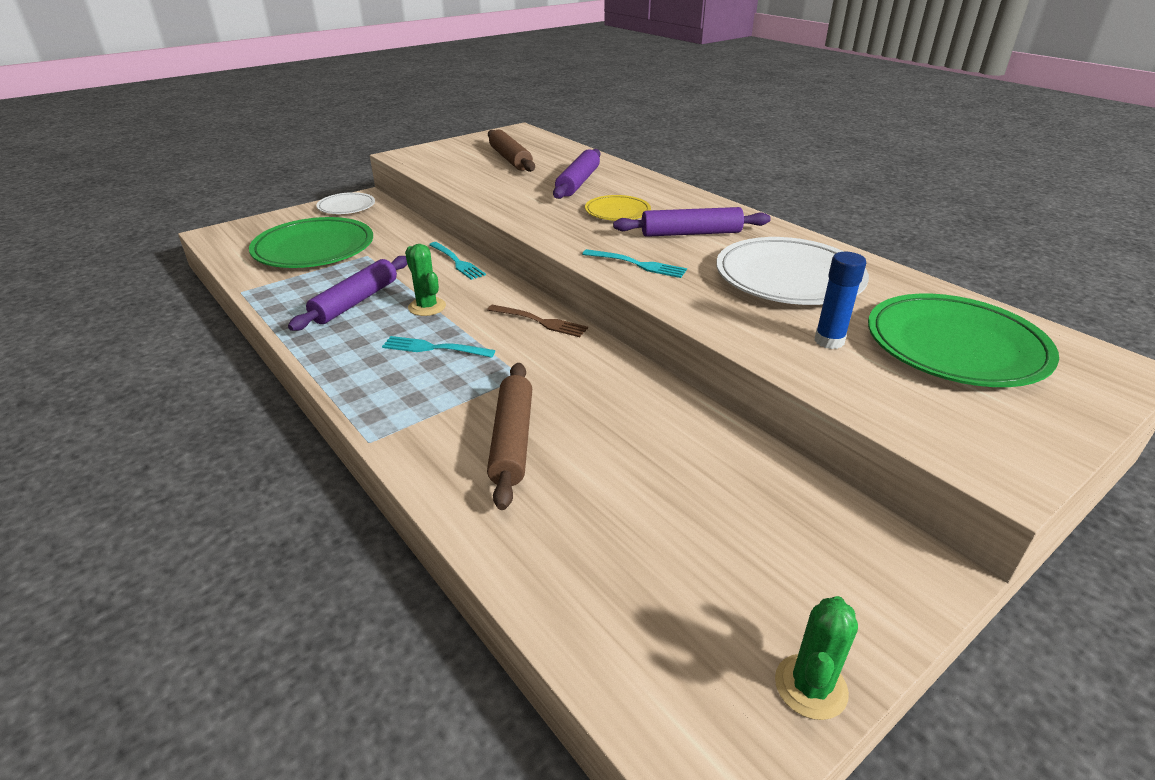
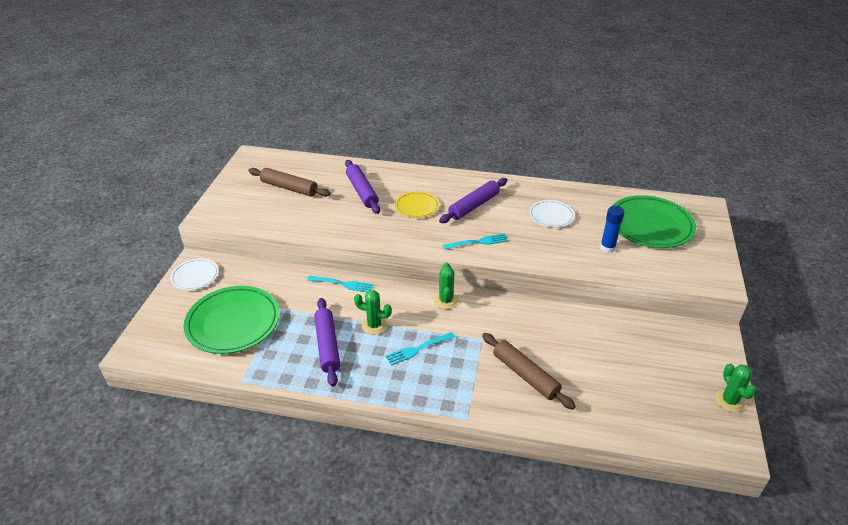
camera: 40 degrees left, 5 degrees up
(540, 321) = (446, 301): brown fork -> green cactus
(788, 278) = (551, 216): white plate -> white plate, size x0.54

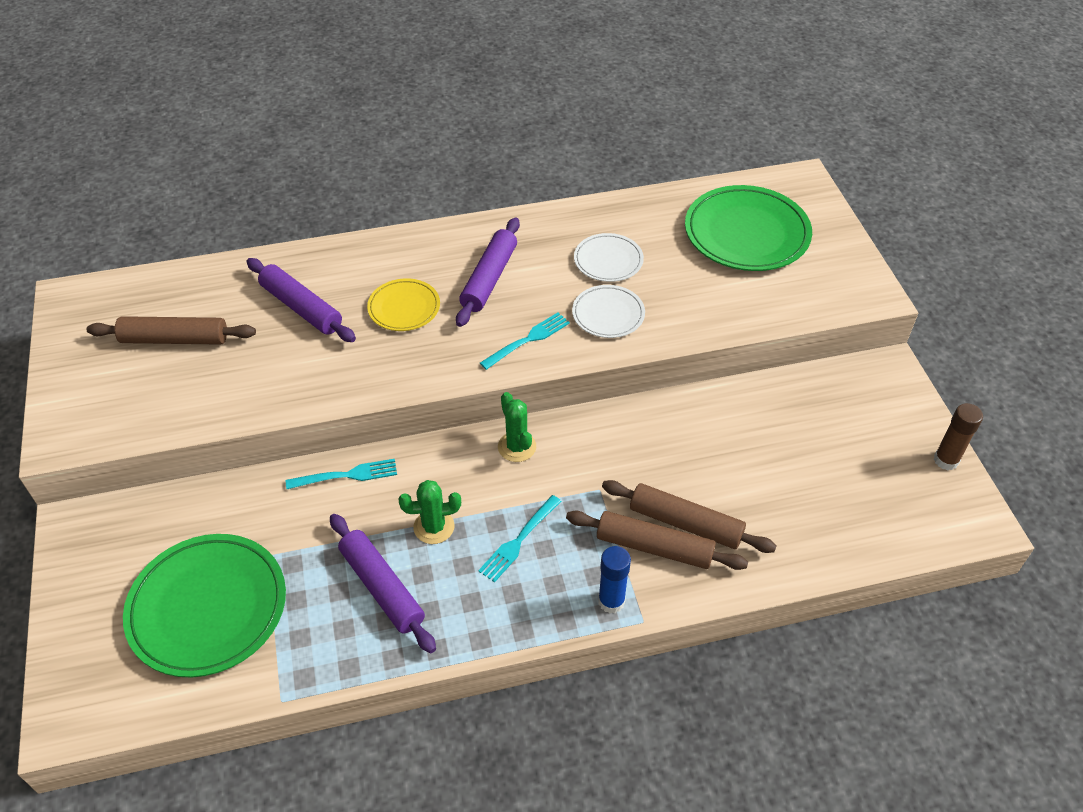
camera: 25 degrees left, 10 degrees up
(195, 276) = (90, 550): white plate -> white plate (608, 314)
(498, 381) = (654, 547): none -> brown rolling pin
(607, 248) = (709, 289): blue glue stick -> blue glue stick (611, 601)
(729, 401) = (946, 460): green cactus -> brown glue stick

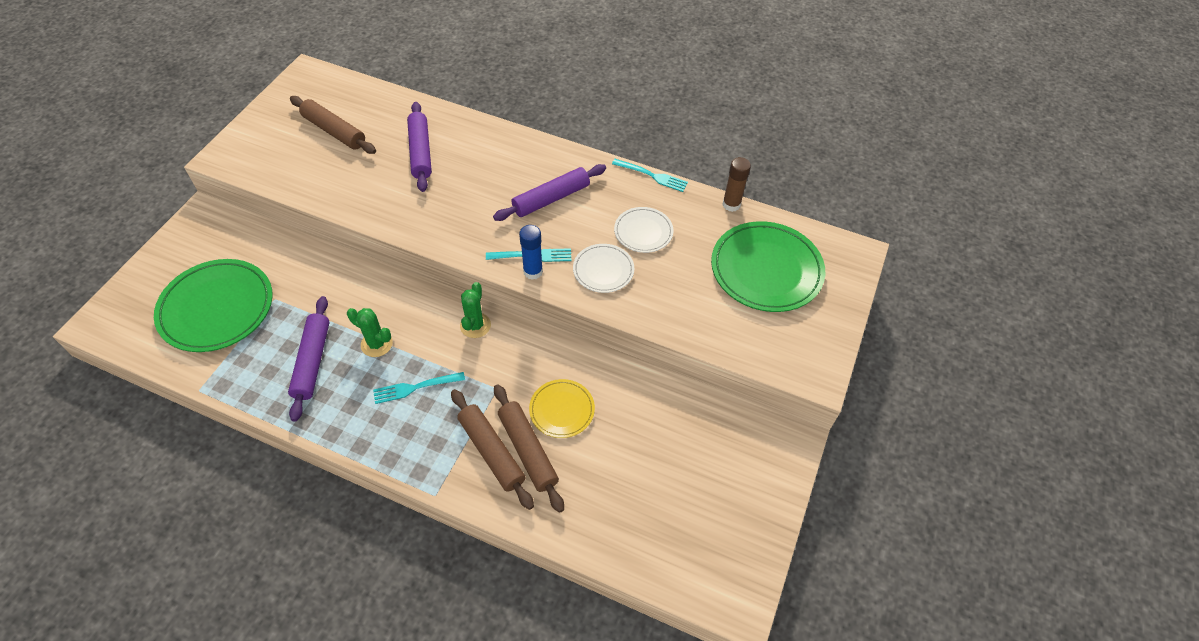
camera: 35 degrees right, 5 degrees up
(346, 475) = (361, 278): turquoise fork -> turquoise fork (652, 176)
(404, 308) = (479, 187): yellow plate -> yellow plate (562, 410)
(611, 601) = (429, 467): blue glue stick -> blue glue stick (533, 272)
(946, 460) = (762, 539): brown glue stick -> brown glue stick (731, 205)

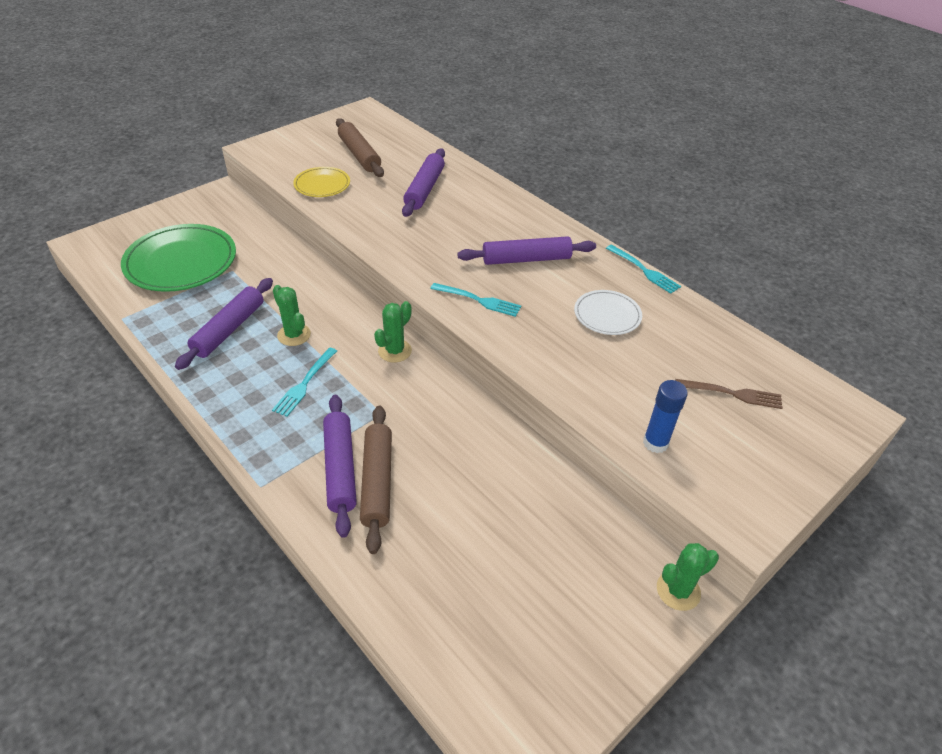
camera: 25 degrees right, 10 degrees down
(415, 387) = (305, 383): turquoise fork -> turquoise fork turned 75 degrees counterclockwise
(491, 452) = (340, 468): brown rolling pin -> purple rolling pin
(533, 272) = (470, 313): blue glue stick -> blue glue stick (655, 443)
(562, 410) = (435, 457): yellow plate -> yellow plate (322, 185)
(603, 270) = (544, 335): white plate -> none
(731, 205) = (720, 321): brown glue stick -> none
(766, 270) = (732, 394): green plate -> brown fork
(785, 441) = (678, 590): none -> green cactus

